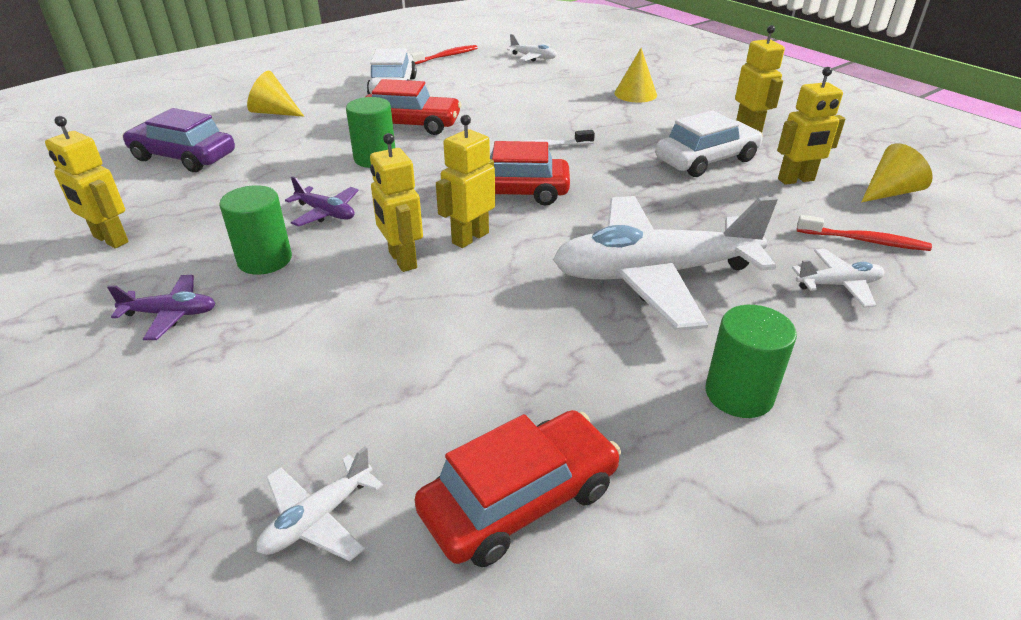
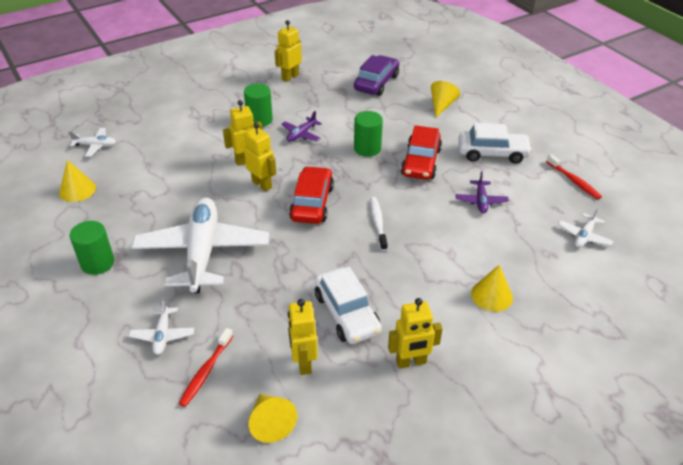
camera: 95 degrees right, 5 degrees up
(171, 314) = (224, 101): purple plane -> purple plane (481, 201)
(318, 518) = (95, 146): white plane -> white plane turned 135 degrees clockwise
(520, 500) = (77, 190): red car -> yellow cone

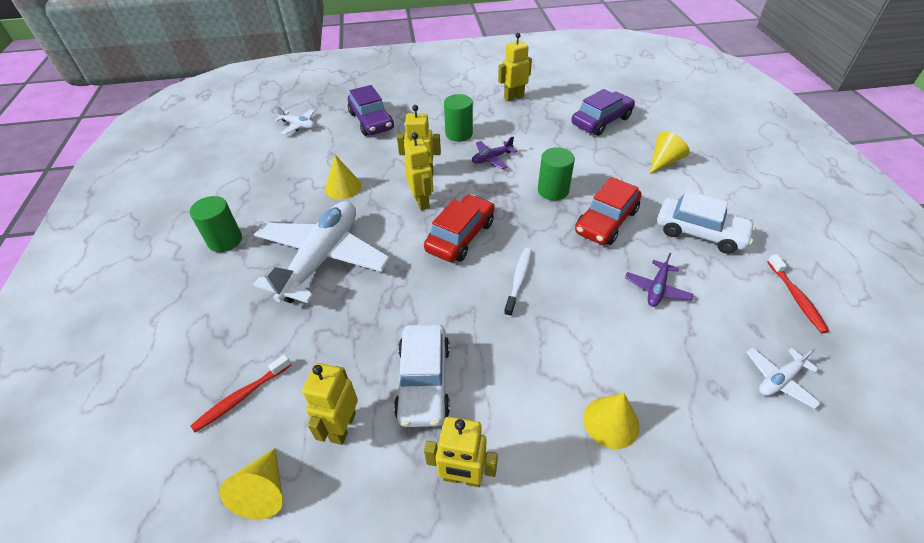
camera: 25 degrees right, 5 degrees up
(77, 190) = (256, 163): yellow cone -> yellow cone (343, 187)
(163, 335) = (229, 338): white plane -> none
(168, 126) = (371, 121): none -> purple car

